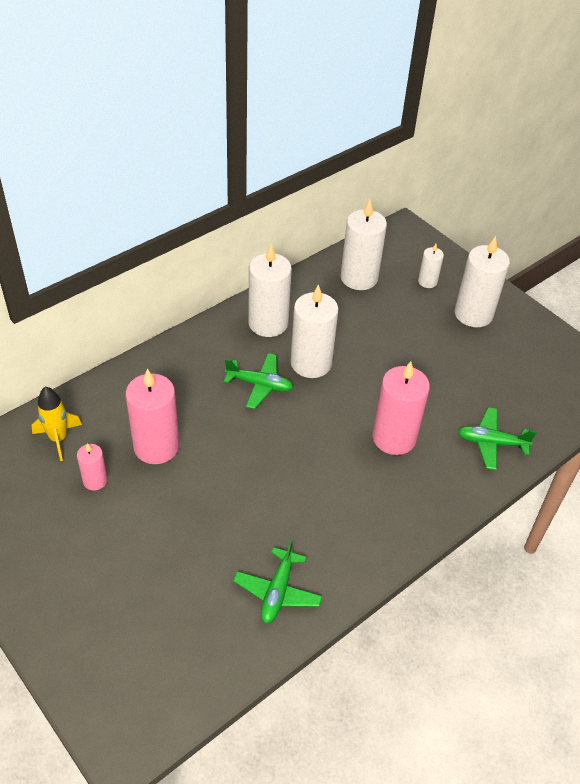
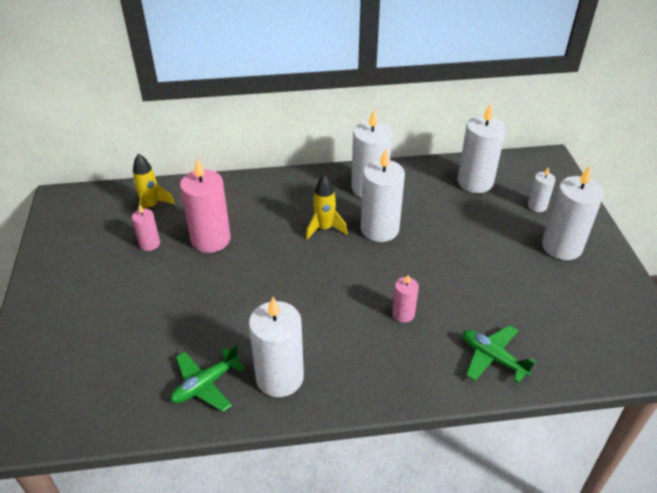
camera: 35 degrees right, 5 degrees down
(259, 385) = (324, 228): green plane -> yellow rocket
(337, 550) = (279, 377): none -> white candle
(394, 438) = (403, 314): pink candle -> pink candle, size x0.52

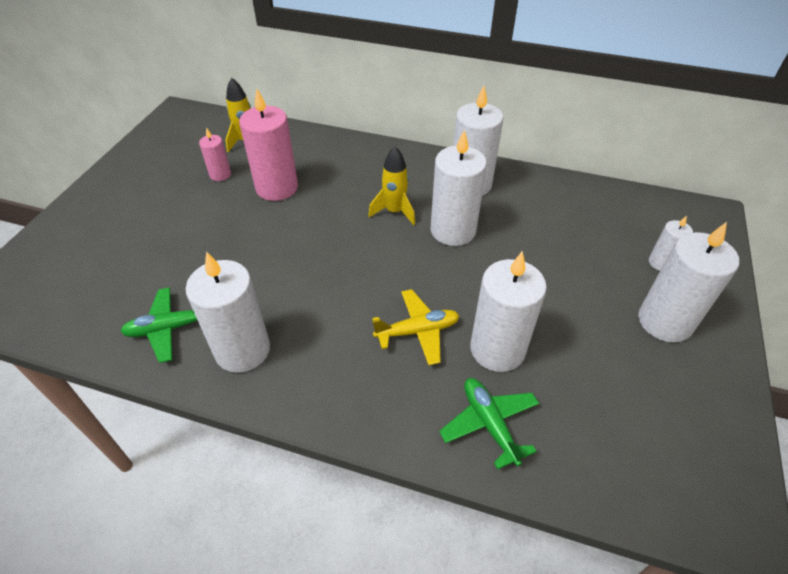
camera: 25 degrees right, 5 degrees up
(403, 314) = (417, 331): pink candle -> yellow plane
(475, 182) = (598, 213): white candle -> white candle (497, 349)

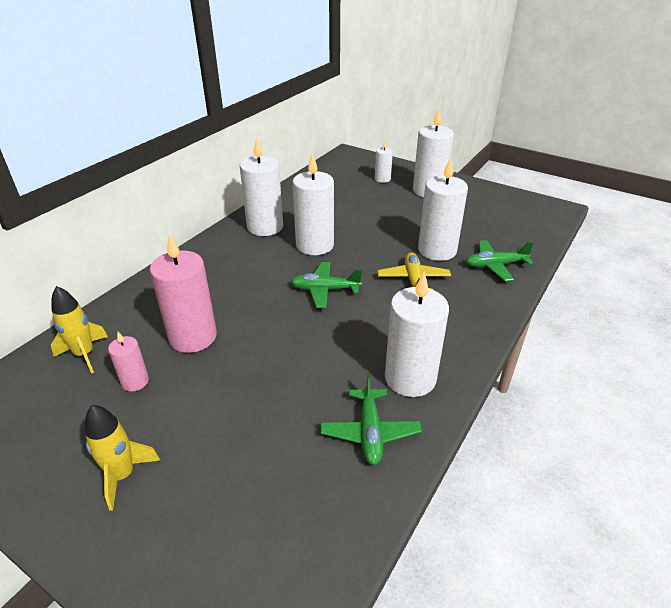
camera: 75 degrees left, 10 degrees down
(371, 256) = (325, 290): none -> green plane
(394, 211) = (276, 269): yellow rocket -> yellow rocket (123, 475)

